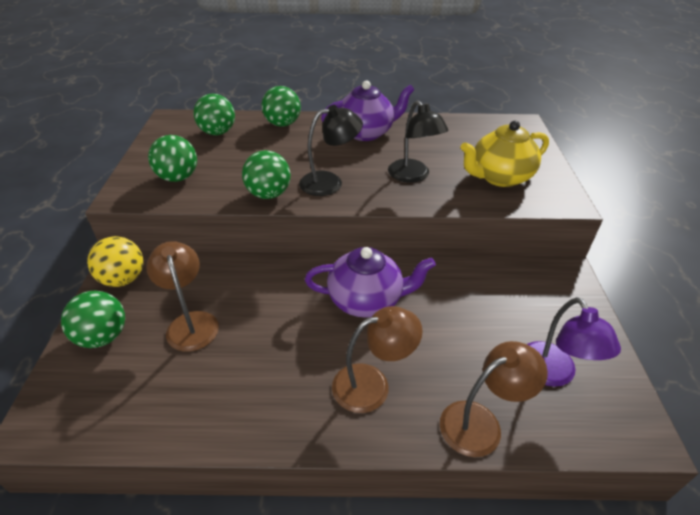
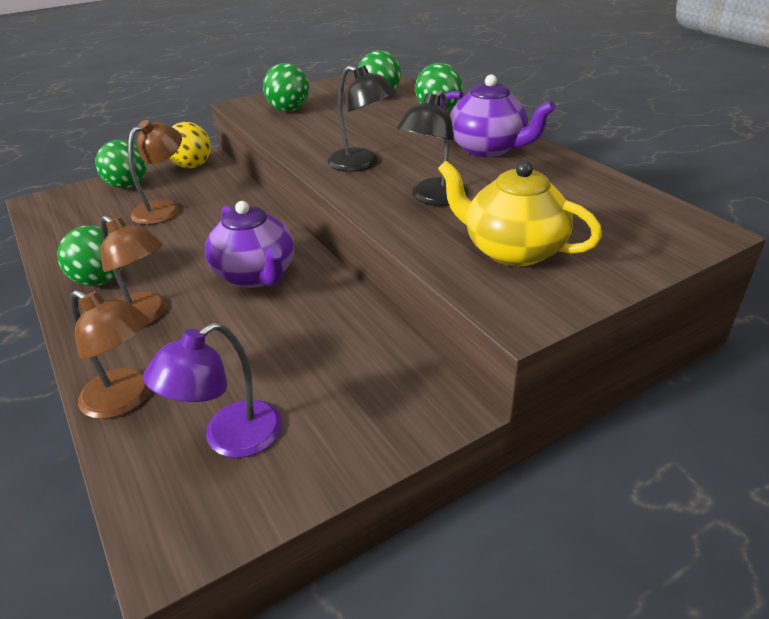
camera: 60 degrees right, 5 degrees down
(268, 194) = (306, 147): green ball -> green ball (100, 280)

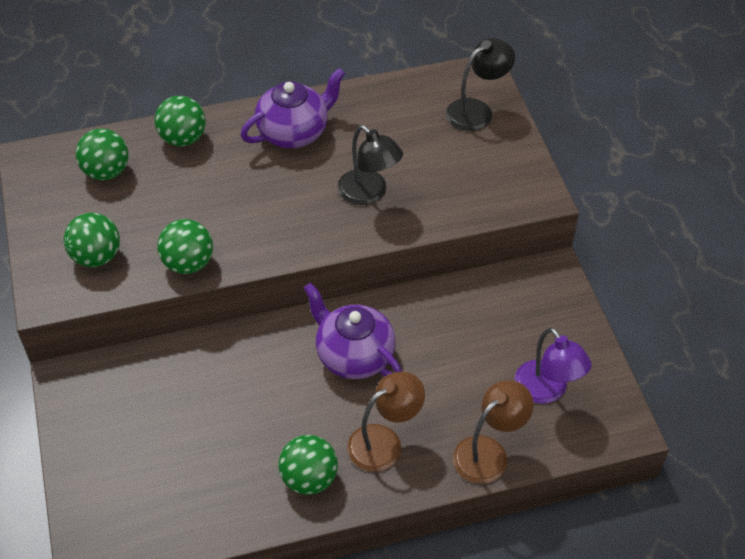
camera: 75 degrees left, 15 degrees up
(128, 186) = (98, 461): green ball -> green ball (188, 263)
(164, 208) = (181, 424): brown lamp -> none
(192, 166) = (80, 393): yellow ball -> none
(256, 275) = (353, 355): purple teapot -> purple teapot turned 120 degrees counterclockwise
(362, 163) = (277, 224): black lamp -> black lamp (477, 110)
(512, 250) = (465, 174): yellow teapot -> none

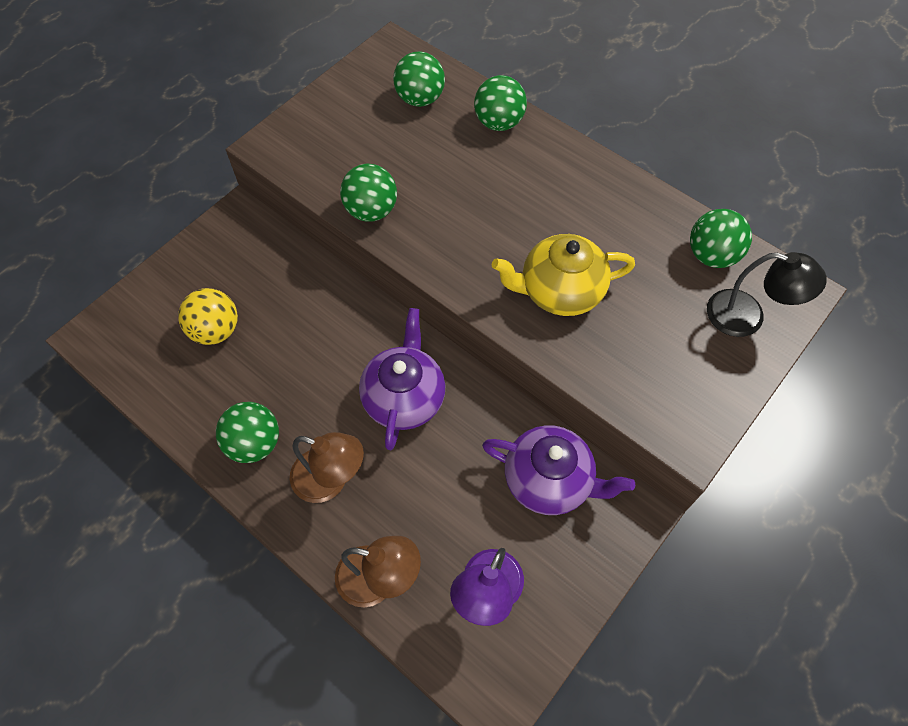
camera: 55 degrees right, 10 degrees up
(96, 257) = (330, 149): green ball -> green ball (711, 255)
(174, 454) = (216, 330): none -> yellow ball
(294, 132) = (578, 192): purple teapot -> purple teapot (549, 481)
(369, 193) = (559, 291): black lamp -> yellow teapot

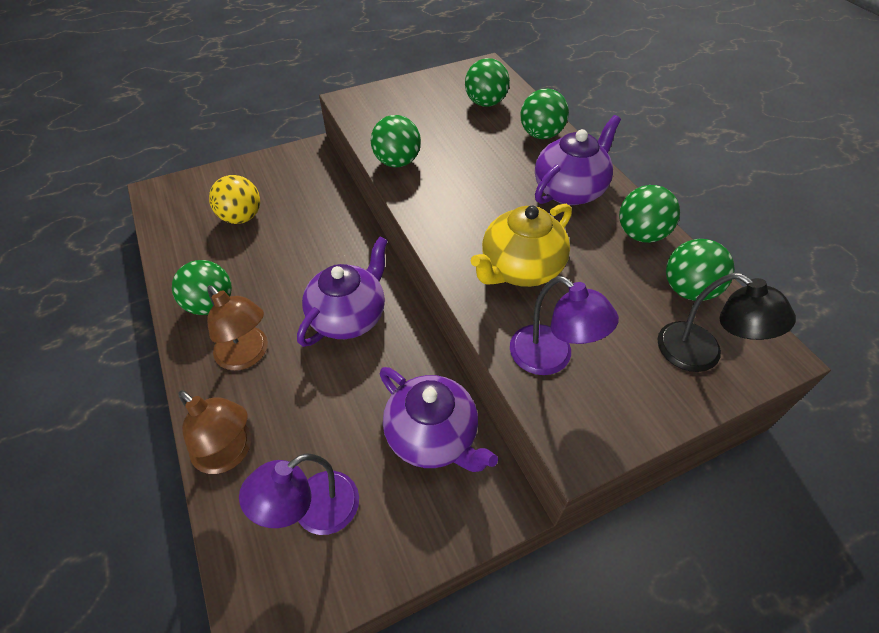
camera: 25 degrees right, 10 degrees down
(559, 291) = (520, 269): yellow teapot -> yellow teapot turned 60 degrees counterclockwise
(560, 183) = (569, 190): none -> purple teapot
(631, 371) = (551, 358): none -> purple lamp
(647, 211) = (640, 234): none -> green ball

